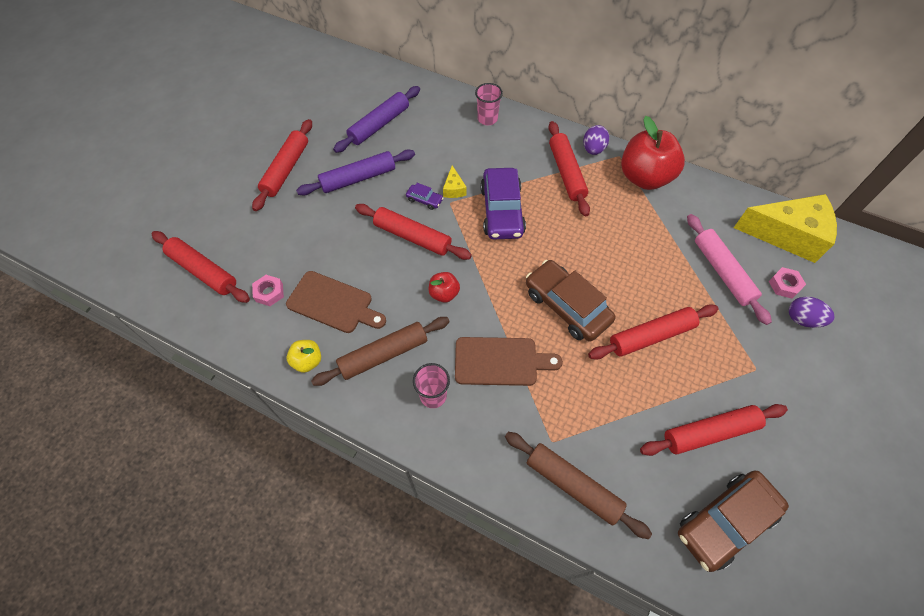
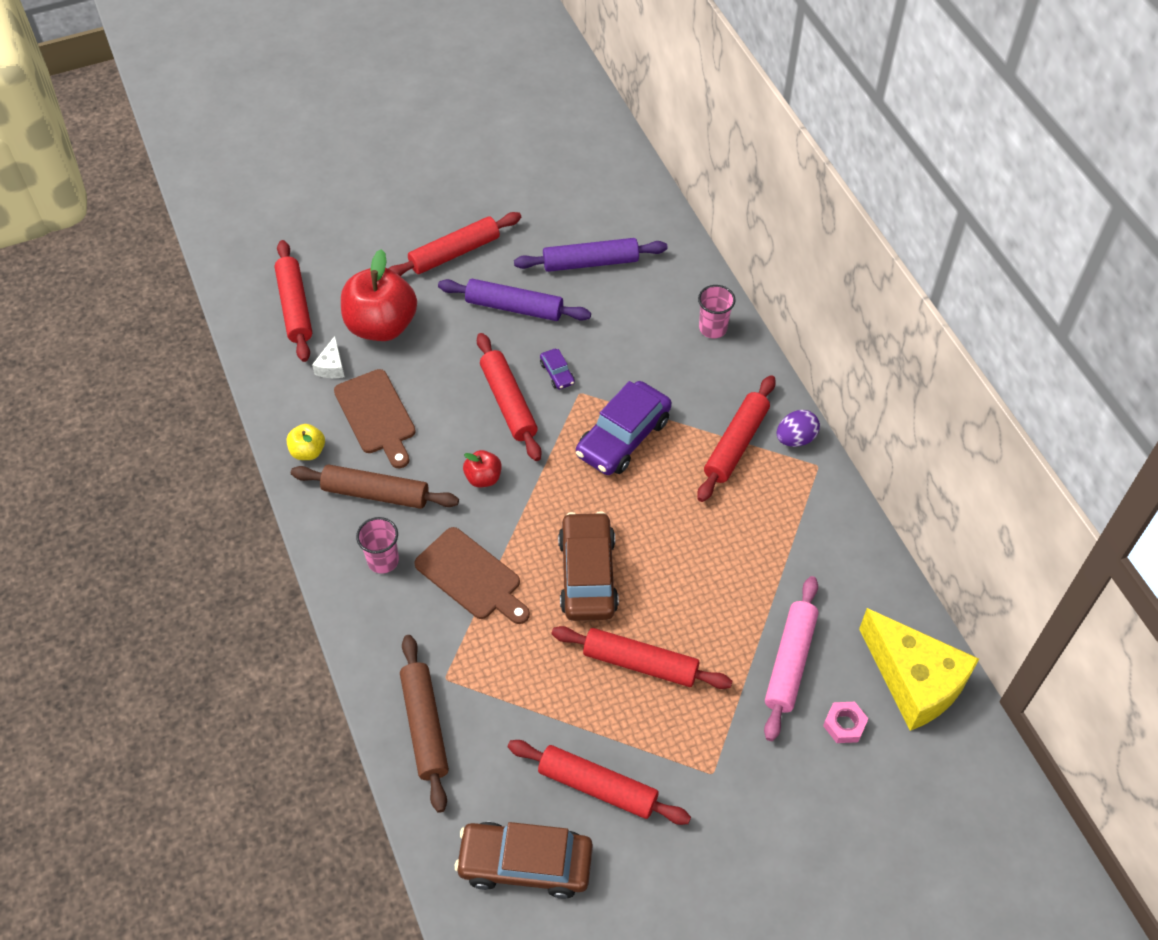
camera: 40 degrees right, 5 degrees down
(269, 292) = (332, 366): pink nut -> white cheese
(454, 189) = (598, 381): yellow cheese -> none
(644, 177) = (819, 508): red apple -> red apple (381, 326)
(802, 319) = (822, 770): purple egg -> none

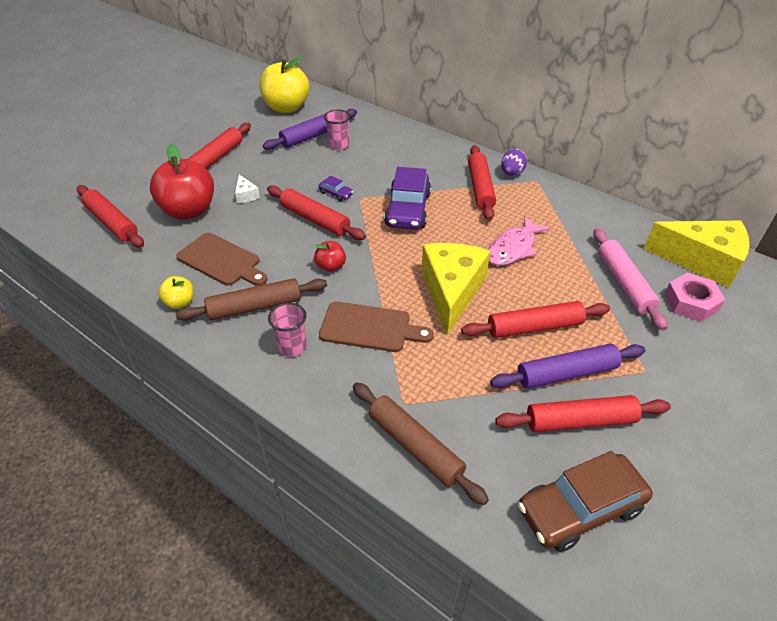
camera: 30 degrees left, 10 degrees down
(332, 366) = (165, 245): white cheese -> white cheese (246, 195)
(514, 307) = (279, 171): purple rolling pin -> purple rolling pin (566, 373)
(587, 574) = (451, 291): brown car -> yellow cheese
(591, 196) = (286, 108): none -> yellow apple
(702, 552) = (513, 248): none -> pink fish
(713, 328) = (414, 141): pink cup -> pink cup (339, 145)
(844, 725) = (691, 302): pink nut -> pink nut, size x1.55

